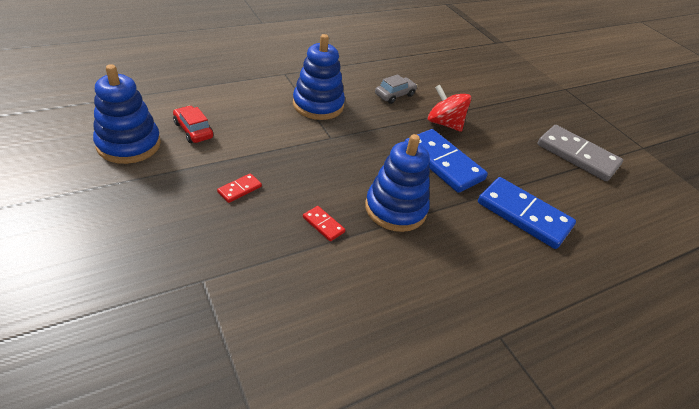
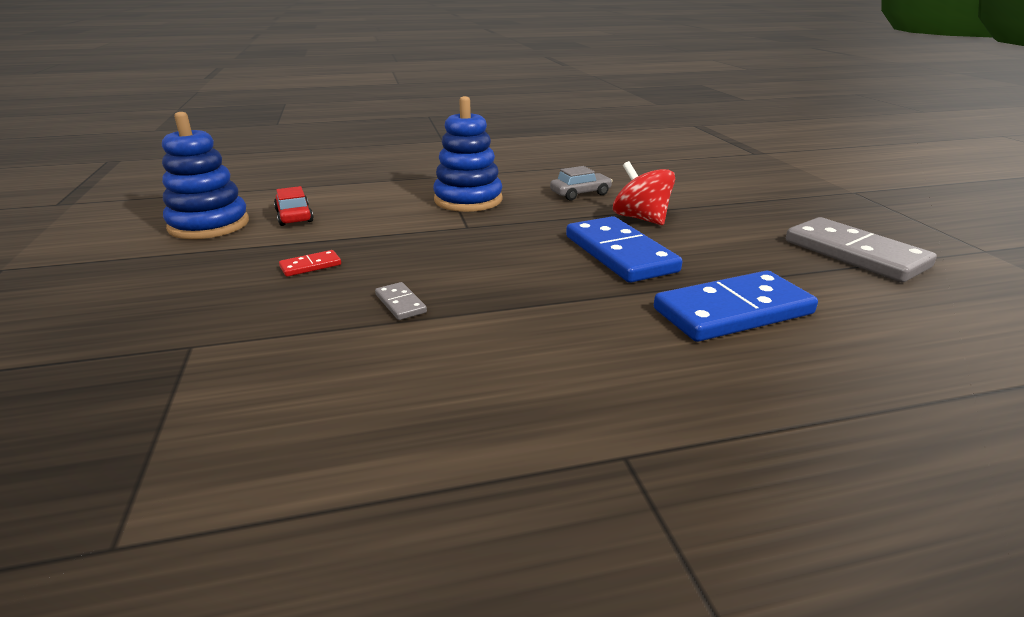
camera: 20 degrees right, 15 degrees down
(323, 225) = (400, 303): red domino -> grey domino
(395, 209) = (519, 294): blue stacking toy -> none
(523, 215) = (733, 312): blue domino -> blue domino turned 75 degrees counterclockwise

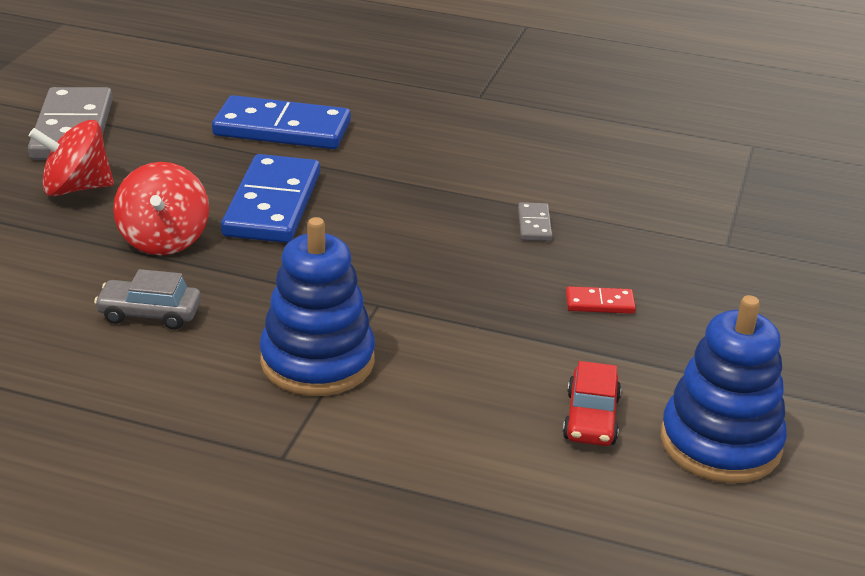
camera: 150 degrees left, 5 degrees up
(750, 225) = (76, 188): none -> red spinning top

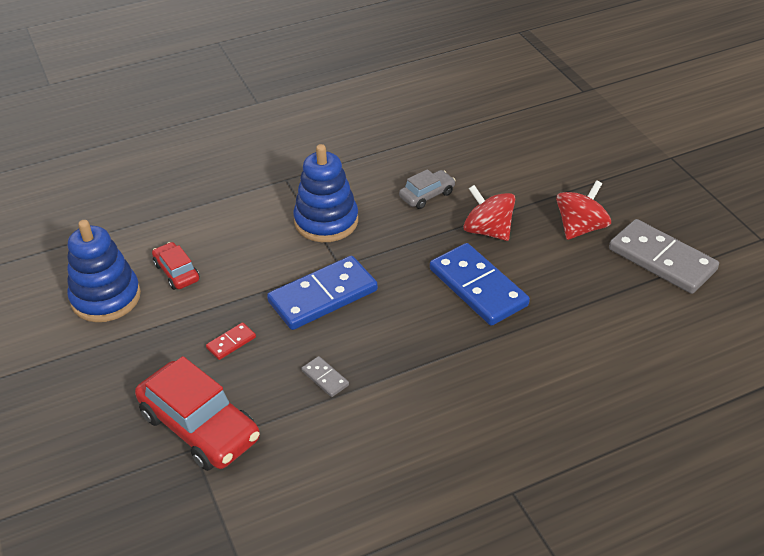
camera: 140 degrees right, 10 degrees up
(282, 129) = (570, 348): blue domino -> blue domino (323, 296)
(705, 256) = (200, 426): none -> red car

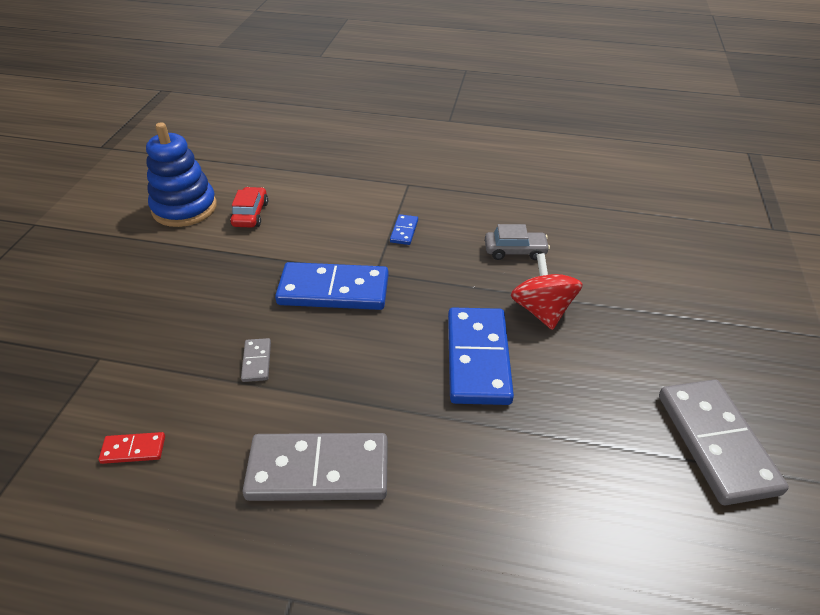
camera: 35 degrees right, 0 degrees up
(200, 426) = (124, 342): red car -> none
(231, 342) = (223, 288): red domino -> red domino (133, 449)
(326, 221) = (404, 231): blue stacking toy -> blue domino
(450, 417) = (318, 470): none -> grey domino
(580, 228) = (645, 357): red spinning top -> none

